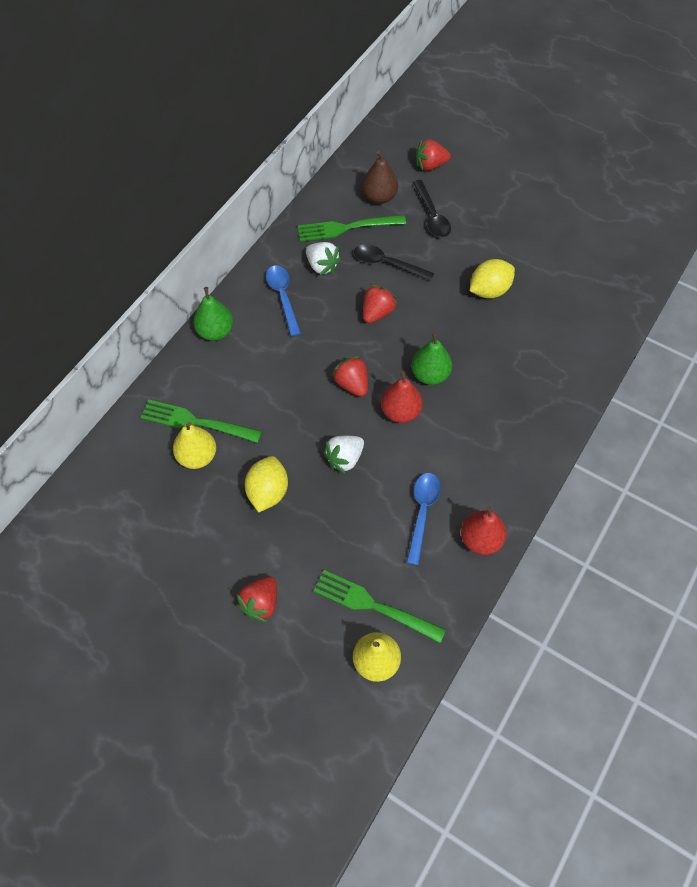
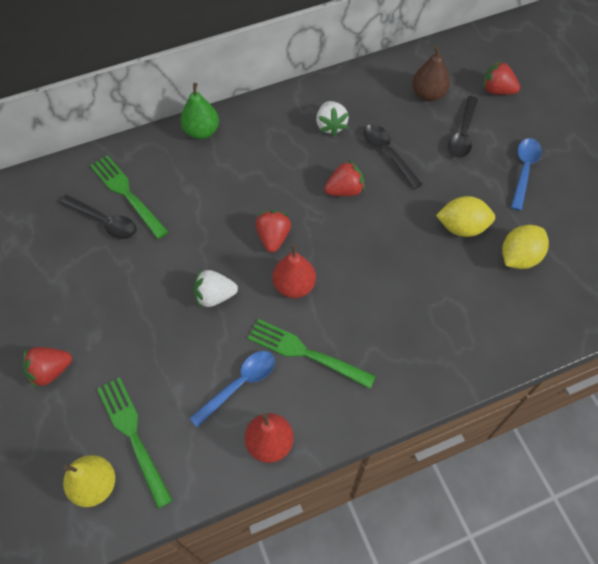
camera: 35 degrees right, 0 degrees up
(197, 456) = (105, 221): yellow pear -> black spoon
(268, 492) = (132, 284): yellow lemon -> yellow lemon (519, 257)
(283, 297) = (277, 133): blue spoon -> blue spoon (524, 170)
(347, 228) = (378, 105): green fork -> green fork (306, 353)
(430, 374) = (346, 269): green pear -> none

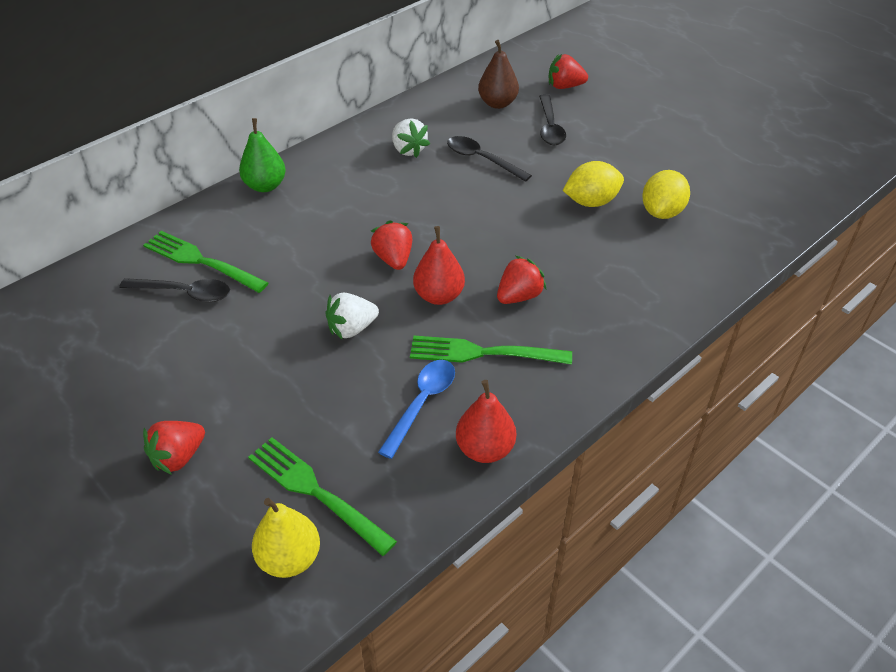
camera: 20 degrees left, 15 degrees down
(344, 190) = (452, 200): red strawberry -> red strawberry (519, 296)
(524, 170) = (626, 142): blue spoon -> none

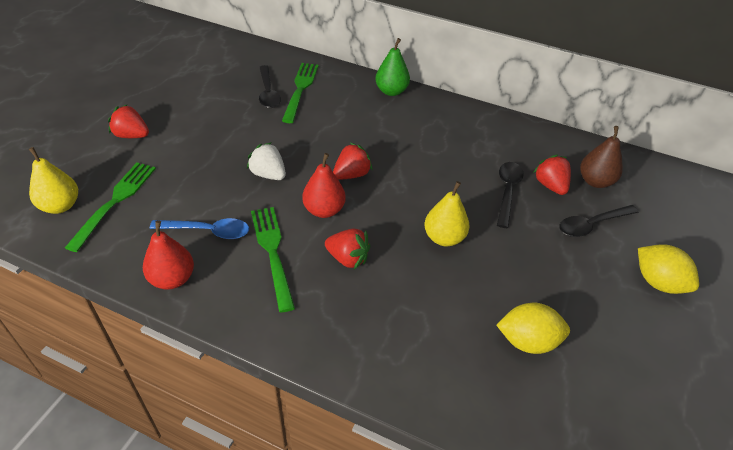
camera: 65 degrees right, 0 degrees up
(408, 150) = (485, 146): white strawberry -> none
(522, 221) = (444, 238): none -> yellow pear
(564, 86) = (667, 220): red strawberry -> red strawberry (550, 185)
(591, 202) = (503, 280): yellow lemon -> yellow lemon (658, 282)

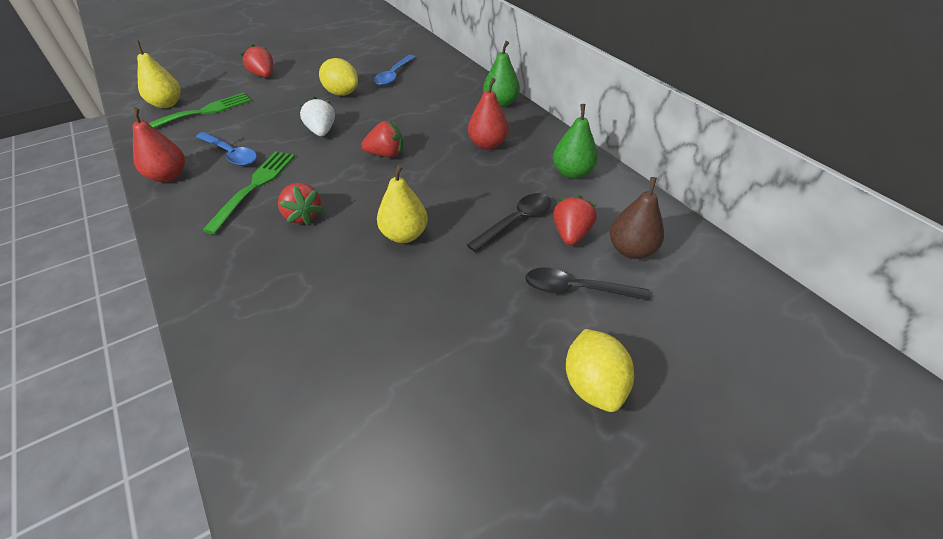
camera: 35 degrees right, 0 degrees up
(268, 93) = (393, 75): black spoon -> blue spoon
(300, 89) = (422, 80): green fork -> none
(324, 210) = (330, 172): red pear -> red pear (487, 144)
(504, 136) = (572, 173): none -> green pear
(527, 341) = (372, 363): yellow lemon -> yellow lemon (341, 93)

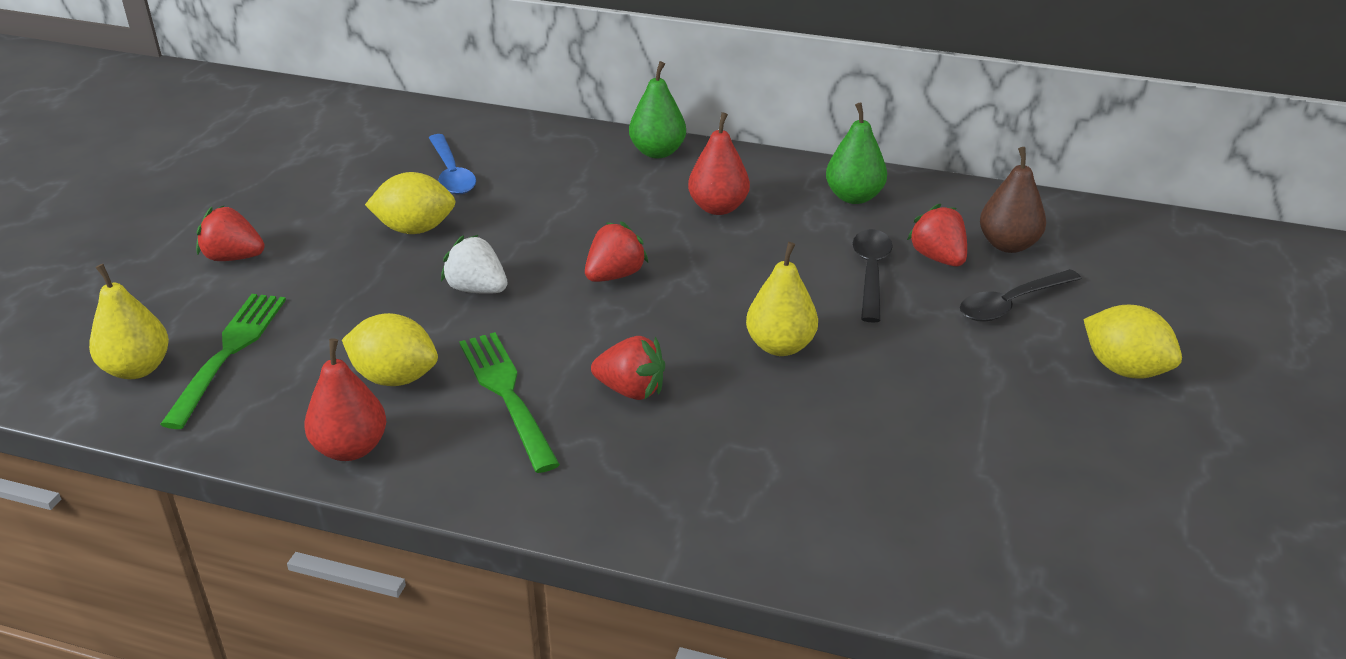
camera: 40 degrees left, 10 degrees down
(231, 154) = (395, 377): blue spoon -> yellow lemon

